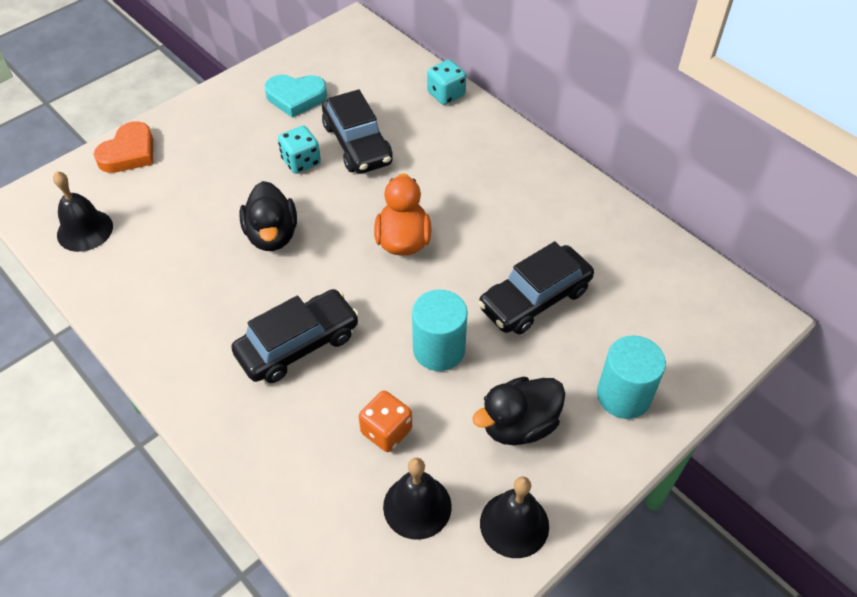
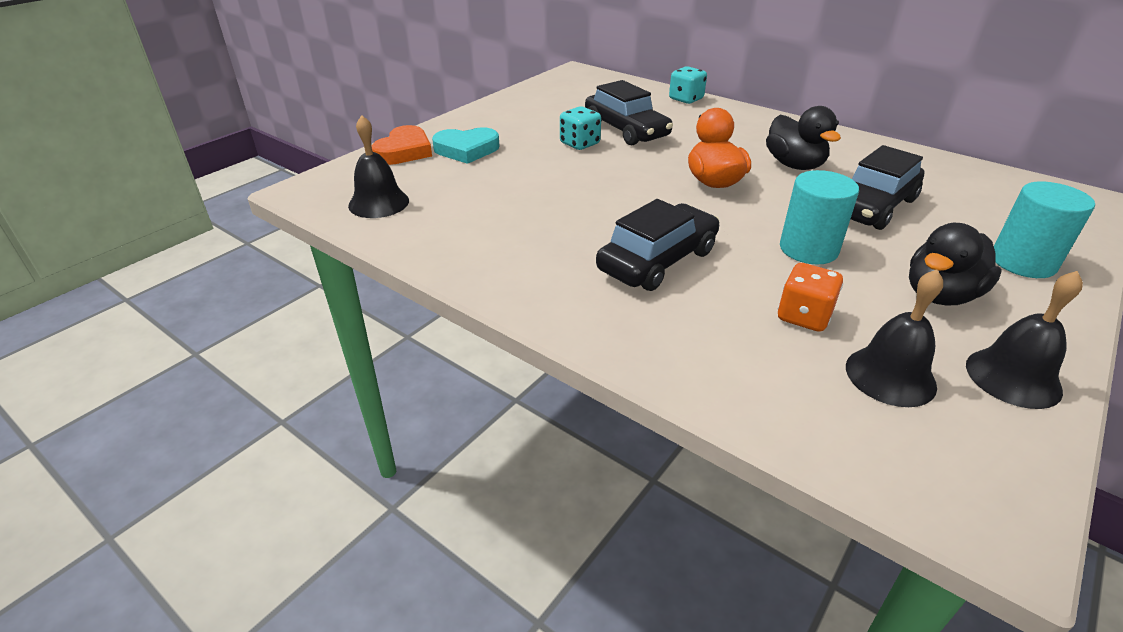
camera: 10 degrees left, 15 degrees down
(272, 235) = (580, 189): black duck -> black duck (794, 165)
(296, 97) = (551, 110): turquoise heart -> turquoise heart (466, 150)

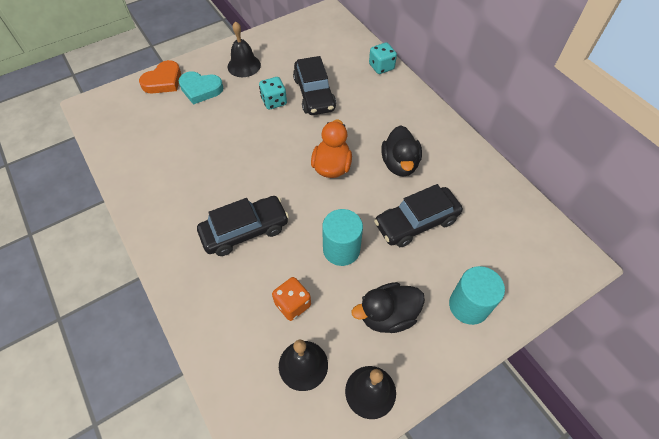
camera: 20 degrees right, 20 degrees up
(379, 203) = (123, 130): black bell -> black bell (244, 65)

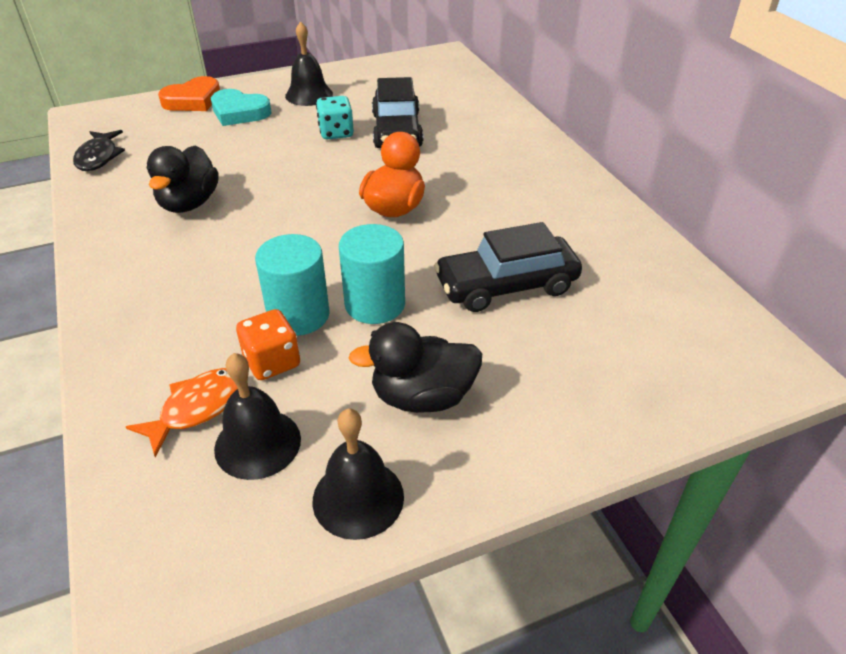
camera: 10 degrees right, 15 degrees down
(117, 146) = (98, 157): none -> black fish
(245, 231) = (235, 265): black car -> none
(260, 346) = (198, 408): none -> orange fish
(381, 67) = (504, 112): turquoise dice -> none
(399, 164) = (500, 216): black duck -> black duck (189, 203)
(468, 305) = (566, 402): turquoise cylinder -> turquoise cylinder (298, 315)

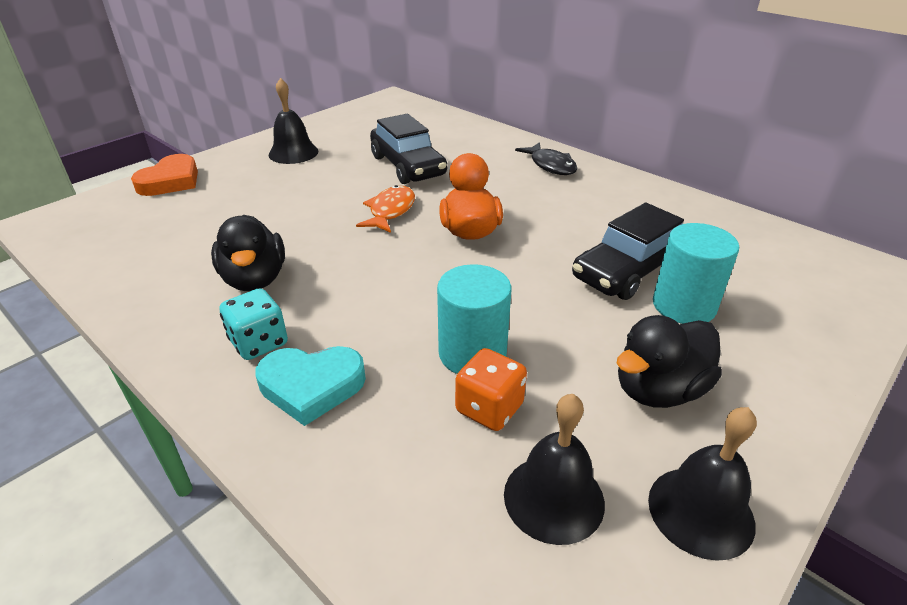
camera: 25 degrees left, 5 degrees down
(98, 157) = (102, 259): black fish -> black fish (550, 165)
(198, 408) = (456, 486): orange fish -> orange fish (390, 211)
(239, 112) = (233, 182): turquoise heart -> turquoise heart (311, 386)
(336, 133) = (352, 180): turquoise dice -> turquoise dice (259, 342)
(375, 304) = (534, 320): turquoise cylinder -> turquoise cylinder (683, 306)

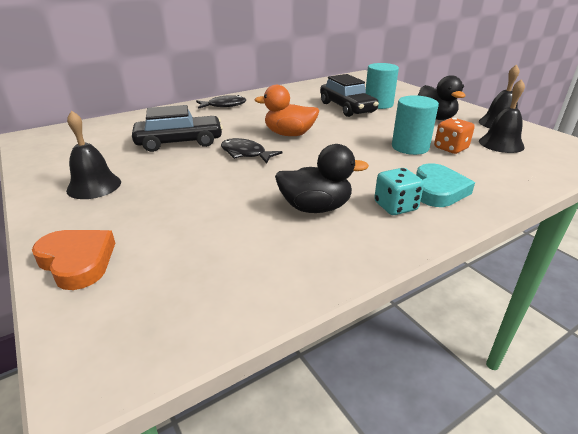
camera: 75 degrees left, 5 degrees down
(390, 211) = (246, 154): orange fish -> black fish

